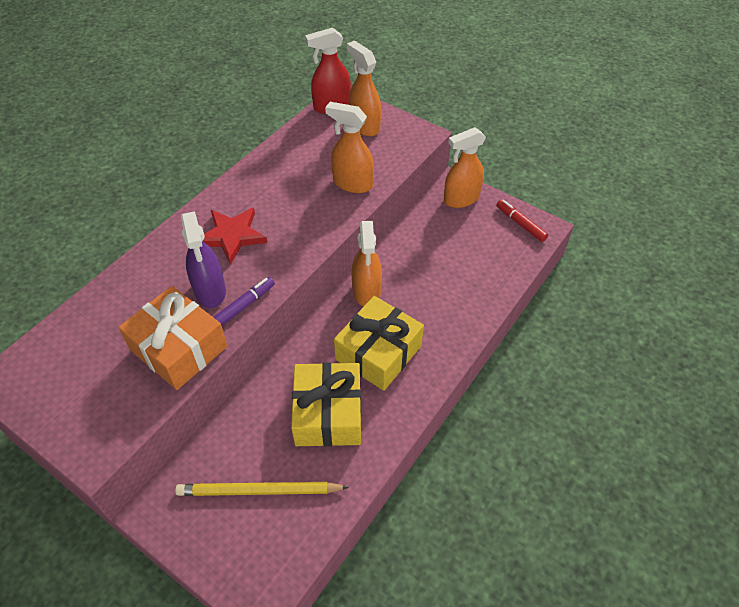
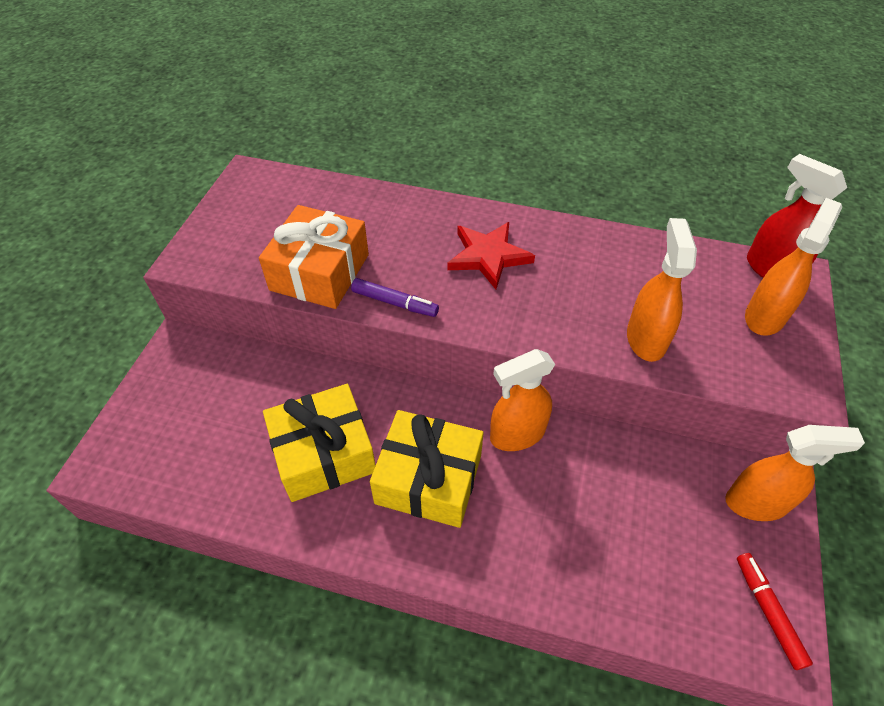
camera: 70 degrees right, 0 degrees up
(210, 291) = (402, 268): purple spray bottle -> none
(259, 491) = (213, 422): yellow pencil -> none
(461, 199) = (757, 503): orange spray bottle -> orange spray bottle turned 135 degrees clockwise
(520, 224) = (768, 611): red marker -> red marker turned 45 degrees counterclockwise

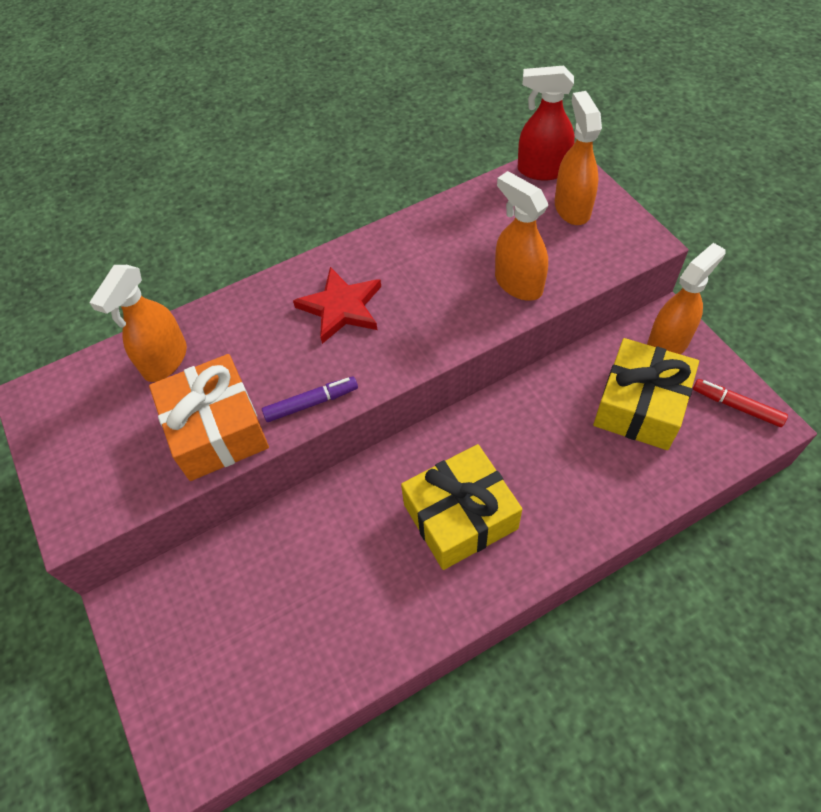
camera: 40 degrees left, 5 degrees up
(324, 453) = (363, 571): yellow gift -> yellow gift (640, 406)
(517, 434) = (484, 429): orange spray bottle -> orange spray bottle (165, 360)

